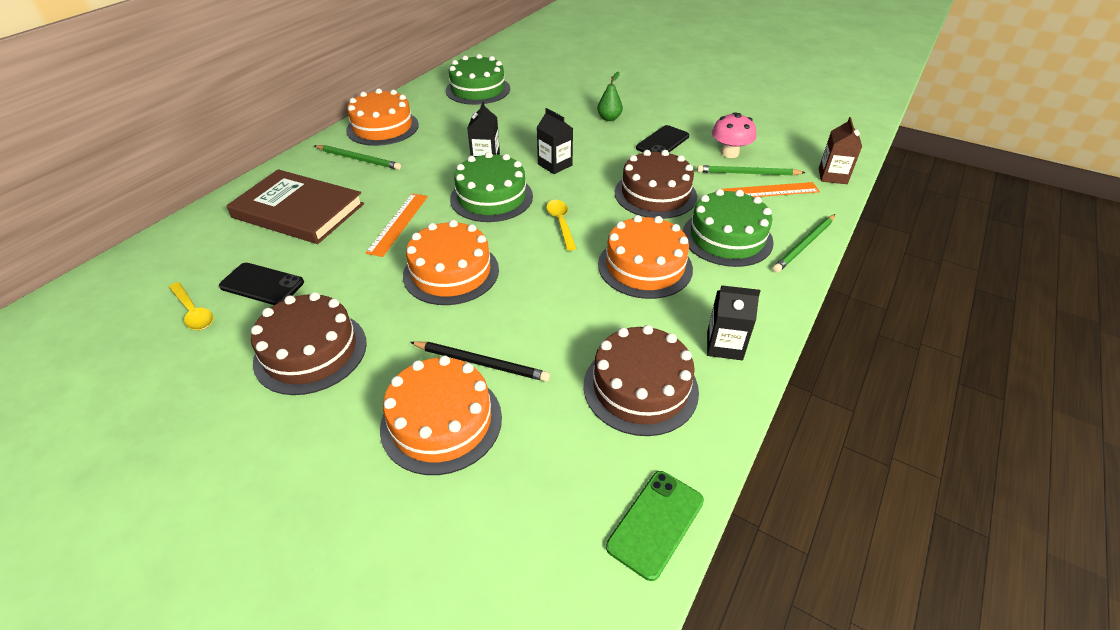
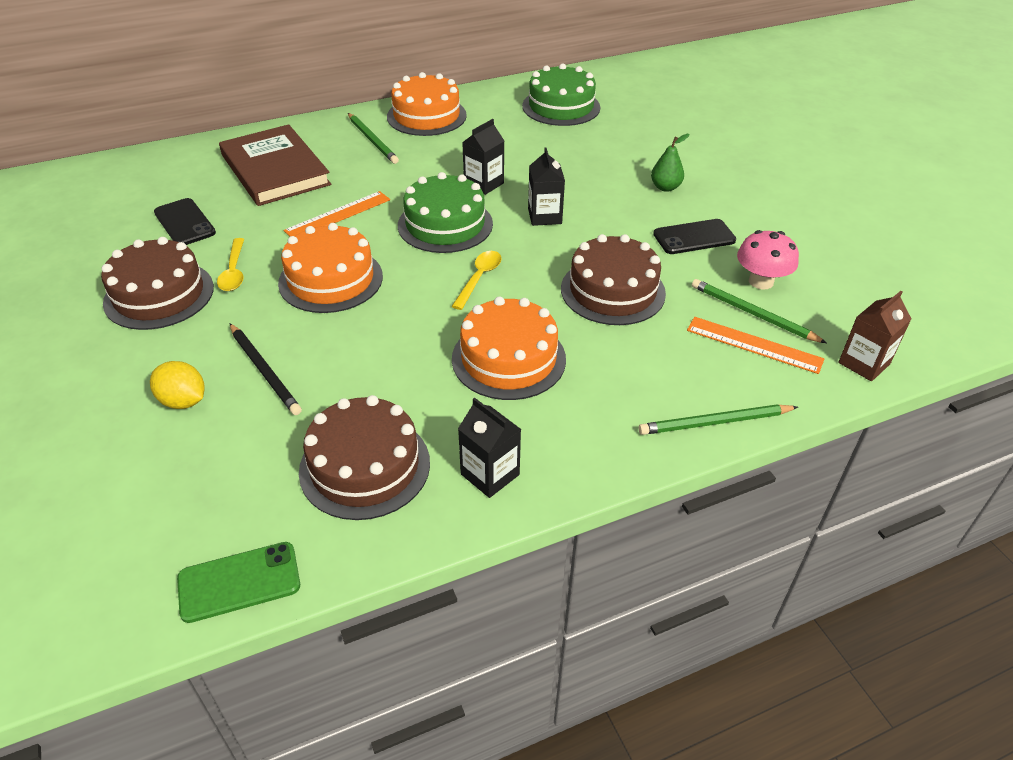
camera: 35 degrees right, 0 degrees up
(193, 312) = (120, 223): yellow spoon -> yellow spoon (234, 272)
(441, 421) = (183, 401): orange cake -> yellow lemon
(727, 237) = (633, 372): green cake -> none

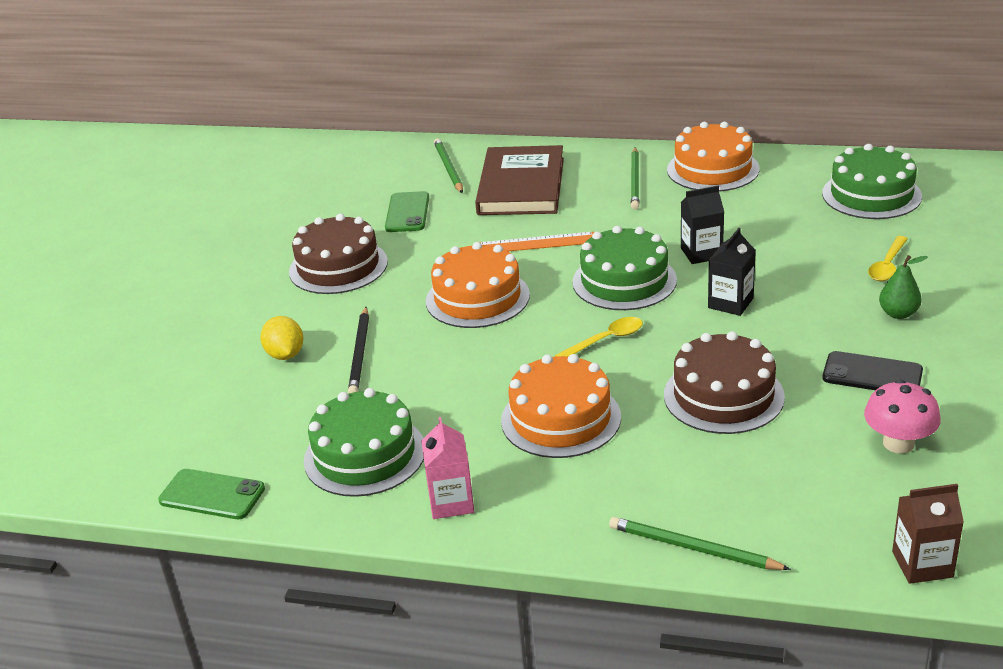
camera: 40 degrees right, 10 degrees down
(184, 223) = (407, 213): black phone -> green phone
(234, 272) = (408, 266): yellow spoon -> yellow spoon (887, 266)
(365, 466) = (365, 455): brown cake -> green cake
(490, 474) = (451, 502): black carton -> pink carton
(753, 314) = (850, 470): green pencil -> green pencil (448, 168)
(754, 345) = (816, 499): orange ruler -> none

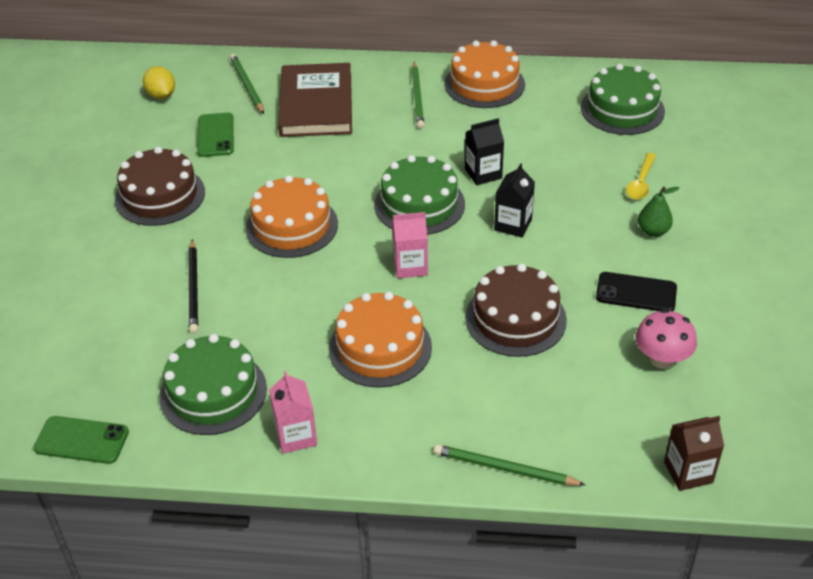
camera: 10 degrees left, 10 degrees up
(285, 355) = (125, 292): yellow lemon -> yellow lemon (161, 95)
(536, 243) = (337, 166): orange ruler -> none
(606, 340) = (410, 266): yellow spoon -> pink carton

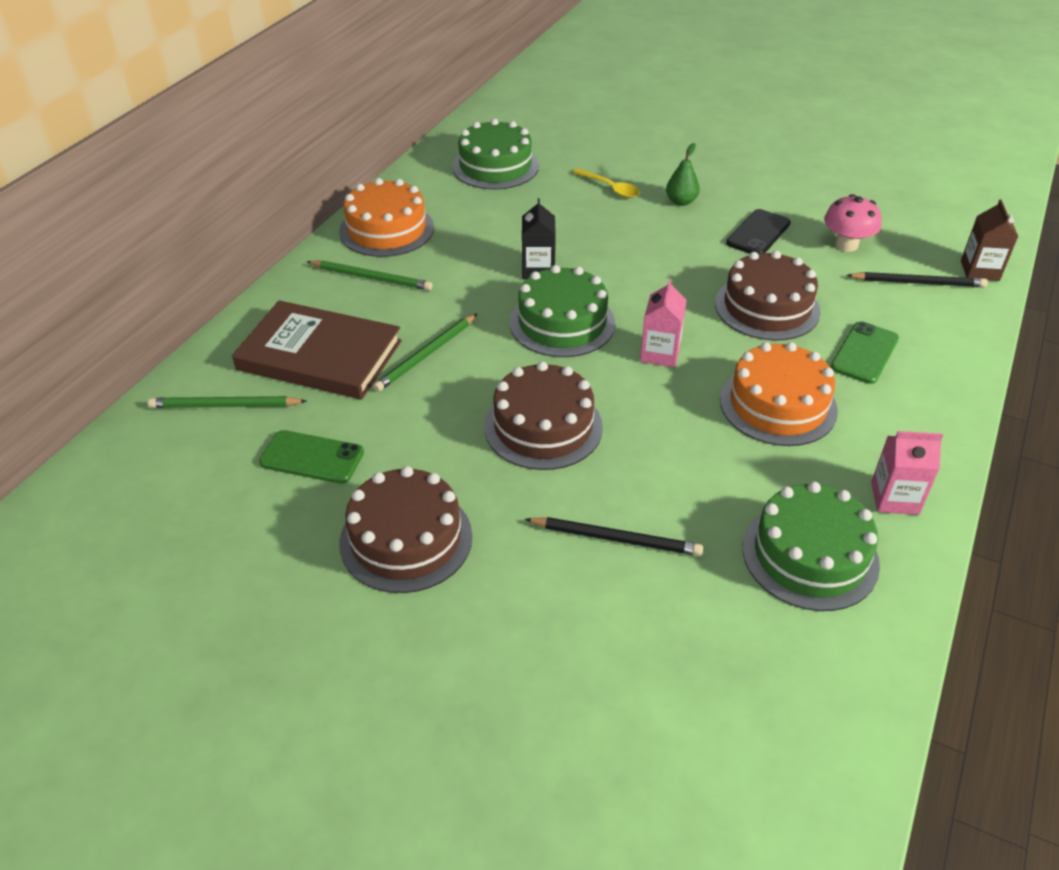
camera: 70 degrees left, 0 degrees up
(81, 440) = (864, 706): green phone -> green phone (864, 353)
(161, 95) = (170, 496): yellow lemon -> none
(292, 226) = (543, 426): orange cake -> brown cake
(505, 469) = (962, 365): green pencil -> green pencil (427, 355)
(513, 225) = (629, 273): black carton -> none
(628, 422) = (917, 283): none -> black pencil

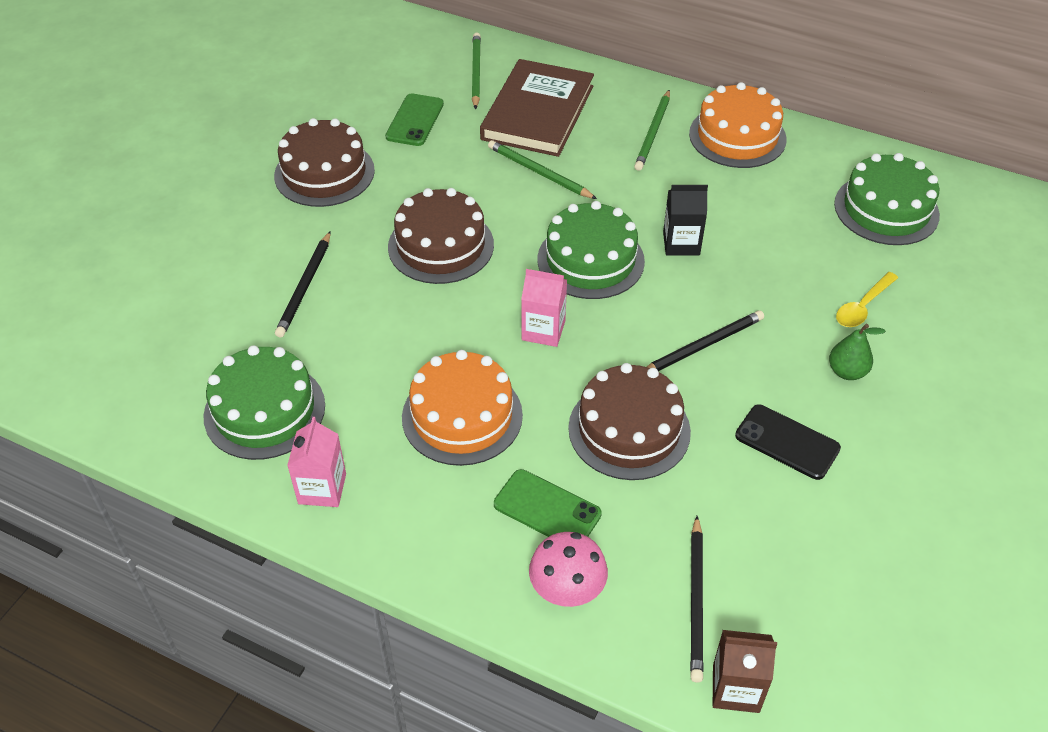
camera: 90 degrees right, 5 degrees up
(665, 265) = (702, 346): none -> black pencil
(846, 245) = (776, 535): pink mushroom -> pink mushroom (567, 590)

